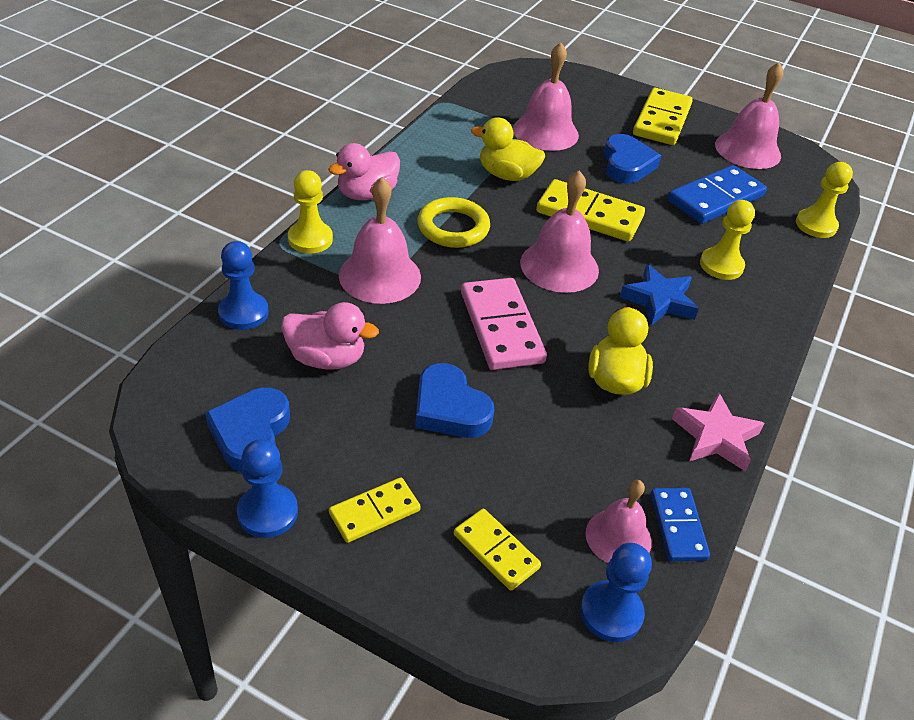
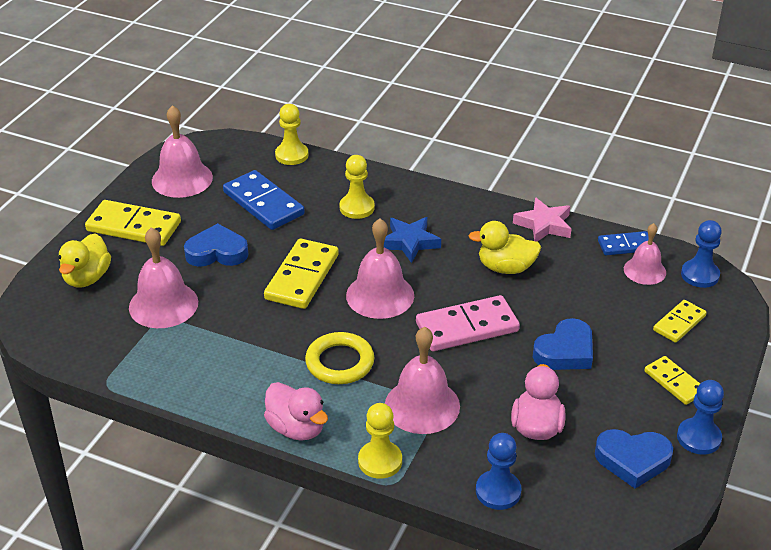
camera: 90 degrees left, 5 degrees down
(507, 175) = (246, 330): yellow duck -> yellow duck (87, 278)

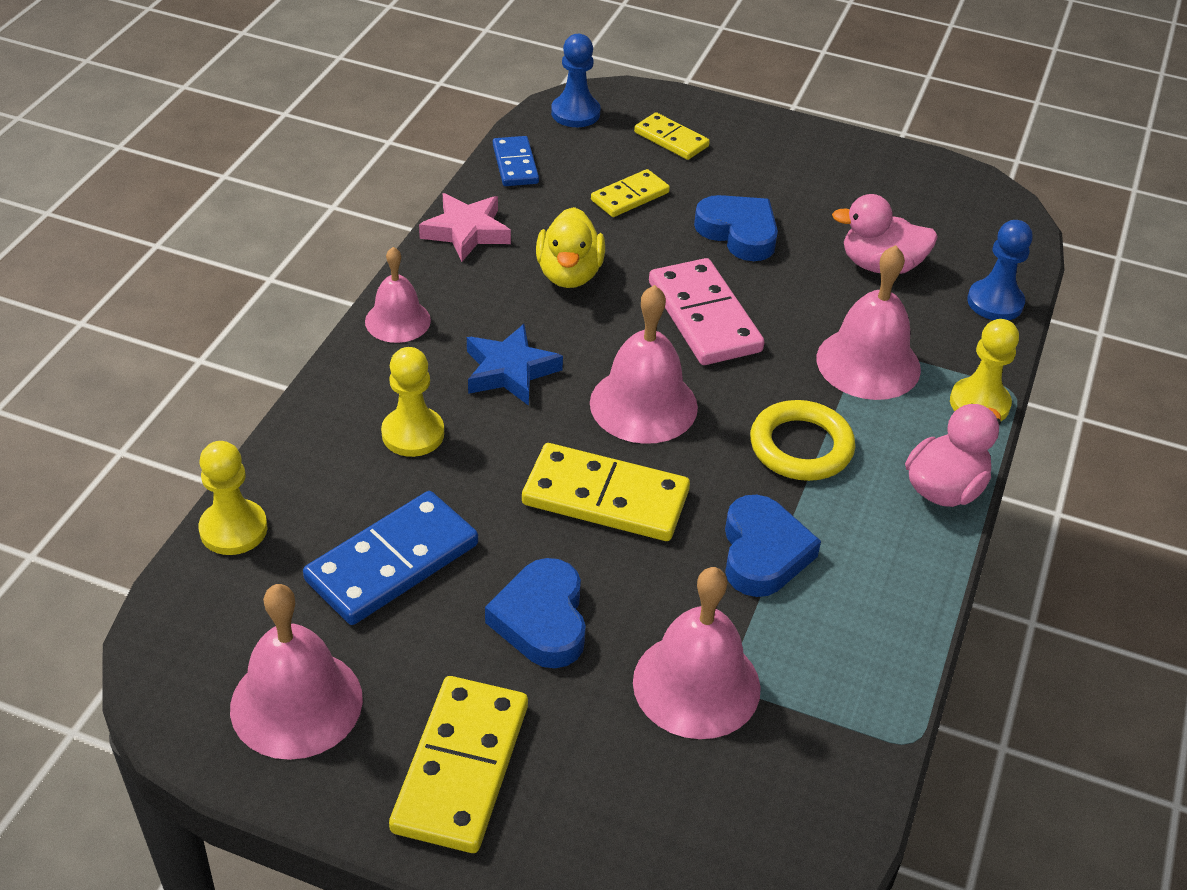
camera: 95 degrees left, 5 degrees up
(87, 278) = (630, 824): yellow duck -> none
(632, 460) = (913, 198): blue heart -> blue heart (763, 553)
(644, 270) = (569, 154): pink bell -> pink bell (397, 320)
(674, 382) = (778, 155): yellow domino -> yellow domino (630, 196)
(698, 438) = (864, 149): blue pawn -> none

